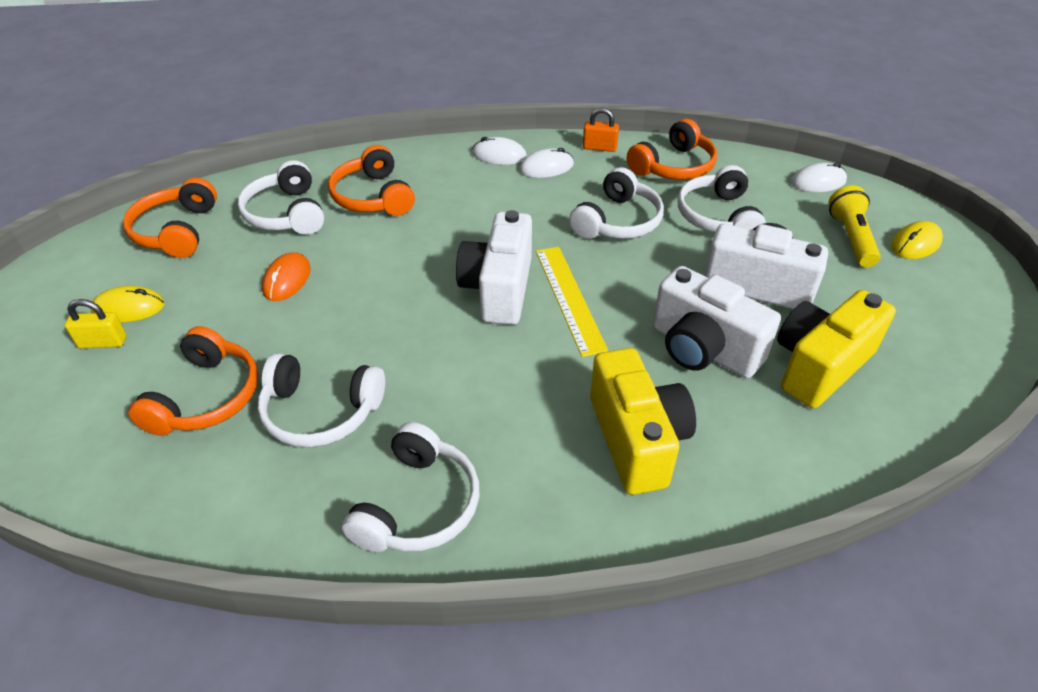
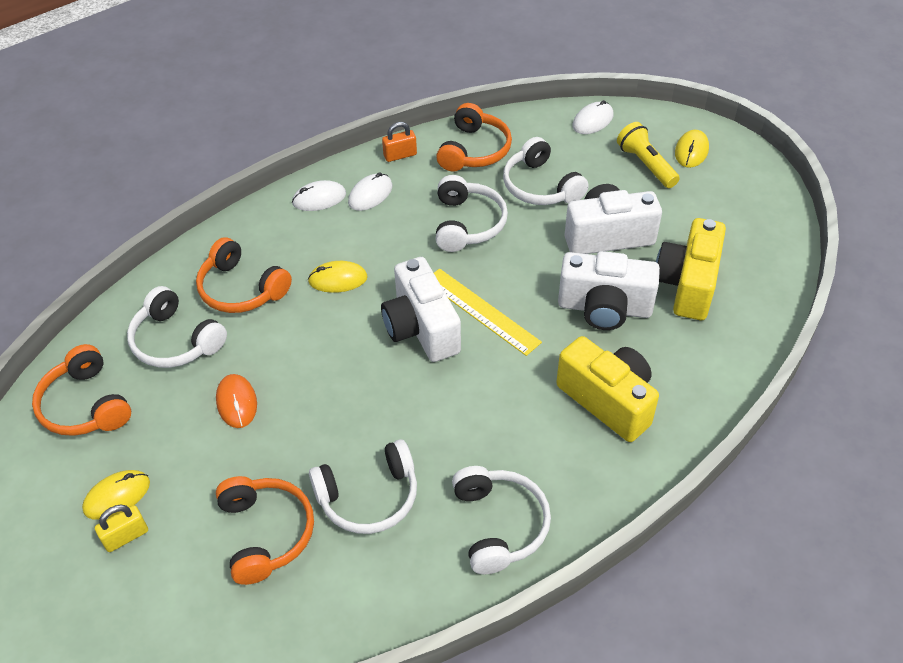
camera: 30 degrees left, 5 degrees up
(459, 220) = (338, 279): none -> yellow mouse

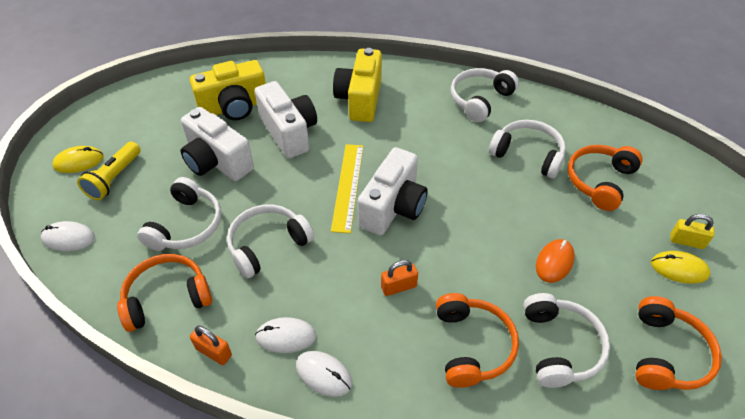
camera: 130 degrees left, 0 degrees up
(338, 279) = (398, 287): yellow mouse -> orange padlock

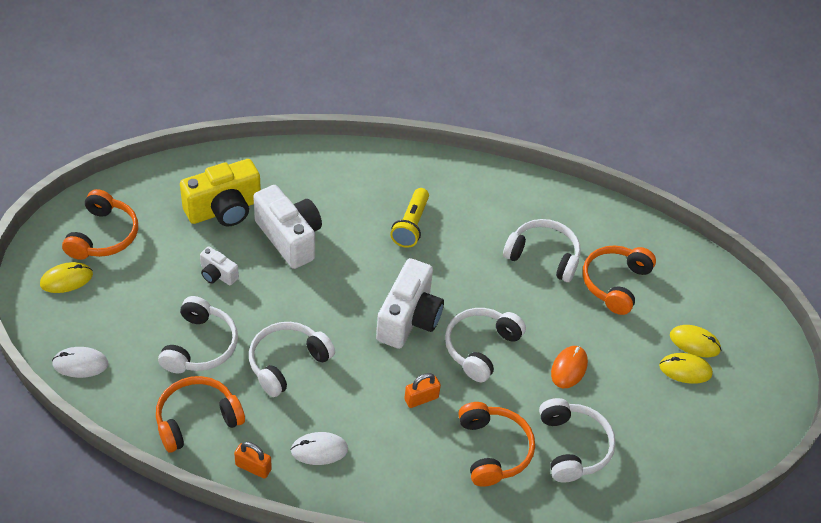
camera: 10 degrees left, 0 degrees up
(114, 178) = (111, 297): yellow flashlight -> yellow flashlight (411, 225)
(217, 161) = (217, 274): white camera -> white camera, size x0.50
(323, 374) = (359, 482): white mouse -> none
(348, 186) = (360, 298): yellow ruler -> none
(360, 99) = (362, 196): yellow camera -> none
(480, 100) = (492, 193): white headphones -> white headphones (480, 348)
(666, 354) = (667, 448): orange headphones -> orange headphones (103, 235)
(686, 241) = (694, 342): yellow padlock -> yellow mouse

